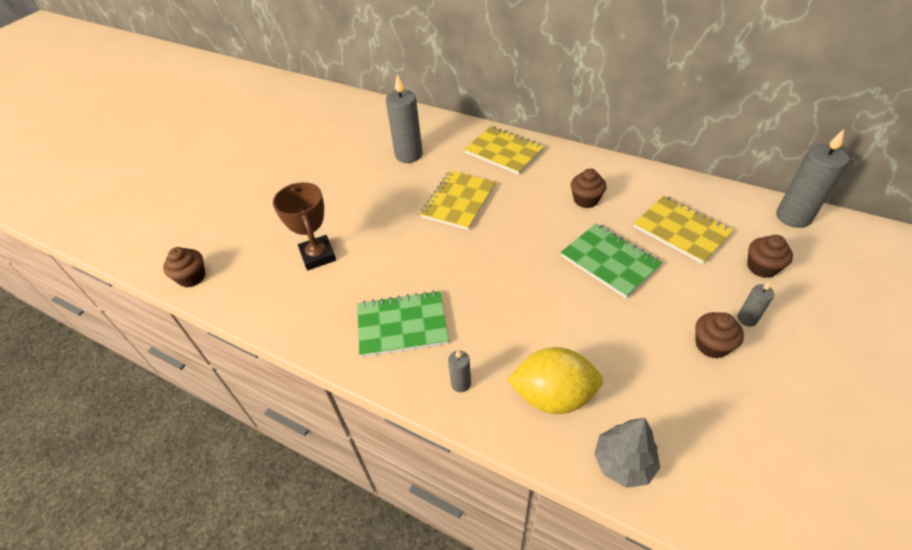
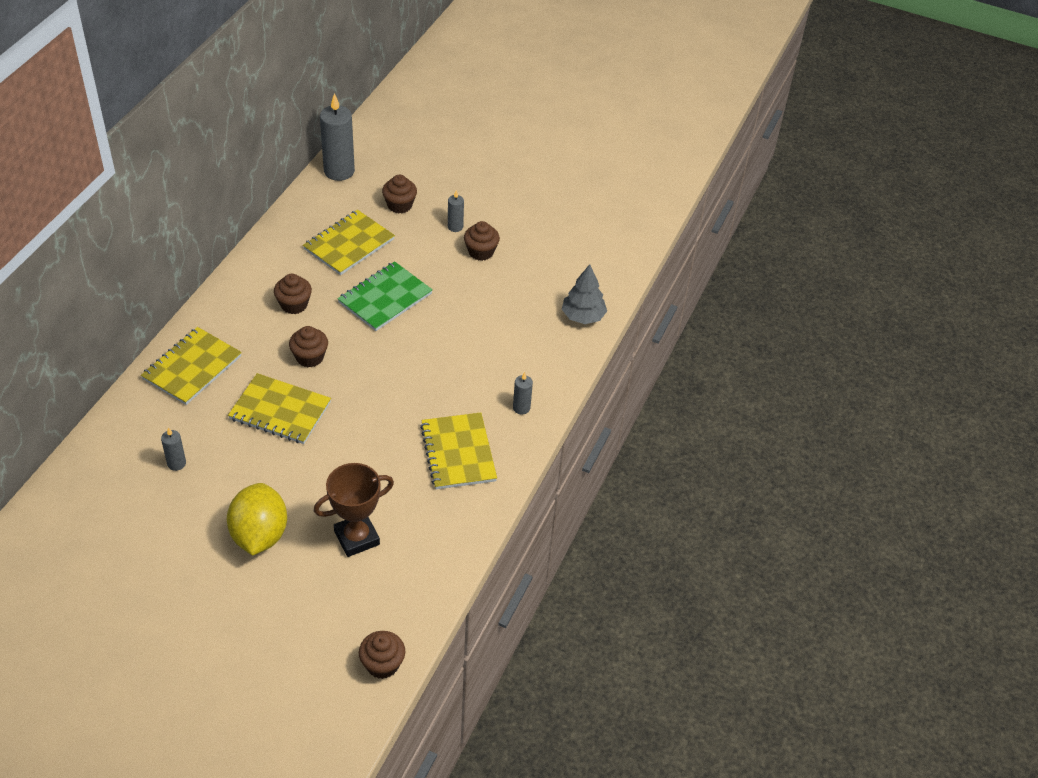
camera: 100 degrees left, 0 degrees up
(402, 325) = (458, 452): green notebook -> yellow notebook
(408, 155) = (176, 463): grey candle -> grey candle, size x0.49
(521, 214) = (310, 357): none -> brown cupcake
(553, 395) = (530, 350): yellow lemon -> yellow lemon (259, 535)

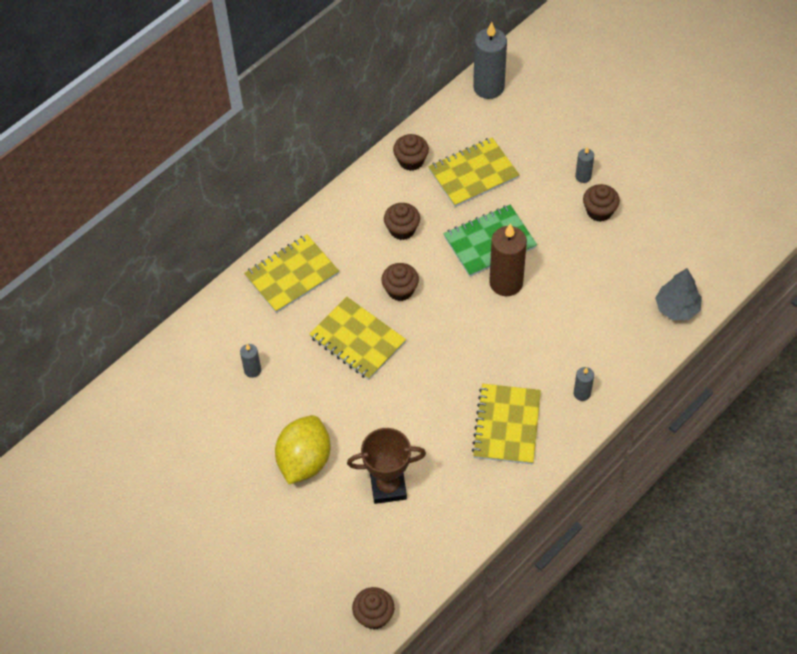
camera: 25 degrees right, 10 degrees up
(399, 205) = (536, 139): brown cupcake -> brown cupcake (411, 161)
(413, 329) = (506, 283): none -> brown candle

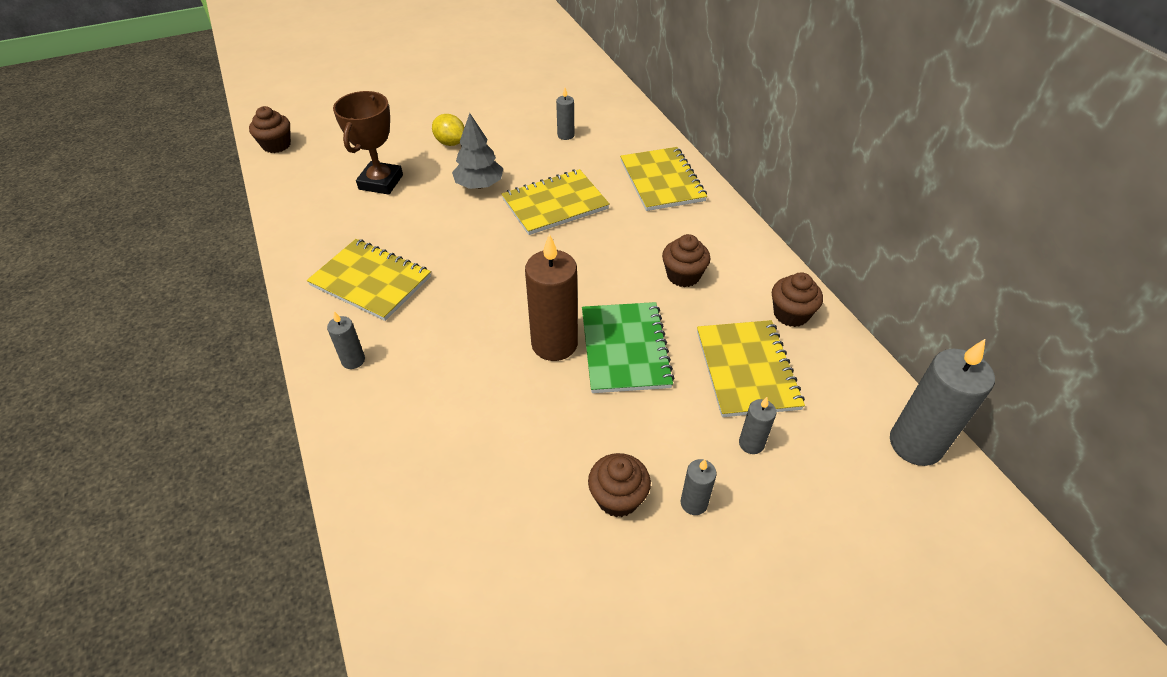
camera: 110 degrees right, 10 degrees down
(304, 461) = (450, 143): yellow lemon -> yellow lemon, size x0.57
(400, 290) = (598, 250): brown cupcake -> none
(529, 160) = (751, 443): none -> grey candle
(677, 308) = (392, 527): grey tree -> grey tree (479, 185)

